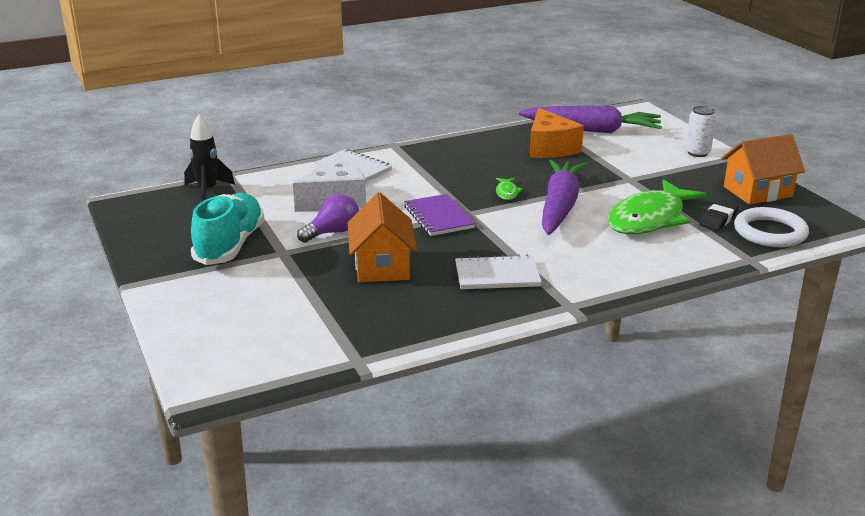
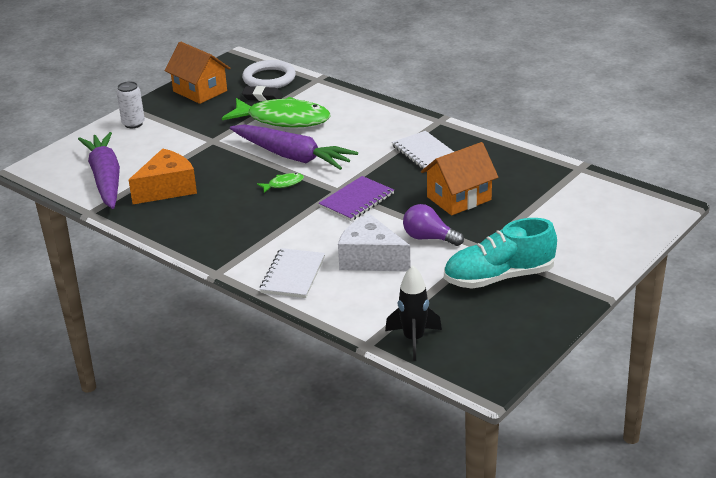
camera: 115 degrees left, 5 degrees up
(559, 207) = (292, 156): purple carrot -> purple carrot turned 135 degrees counterclockwise

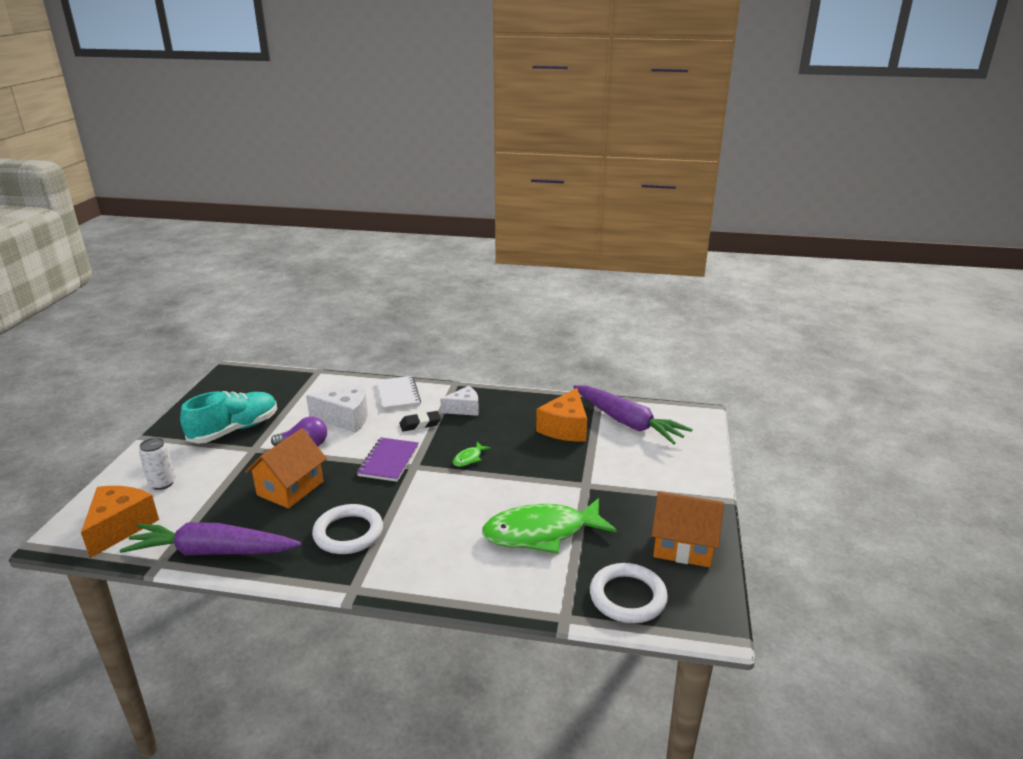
camera: 150 degrees right, 5 degrees down
(133, 124) = (688, 481): white can -> white can (162, 483)
(239, 236) = (464, 409): none -> white cheese
(262, 97) = (600, 560): black eraser -> black eraser (420, 424)
(292, 156) = (487, 489): purple carrot -> purple carrot (213, 552)
(413, 339) = (287, 380): black rocket -> none
(425, 153) = (348, 533): white notebook -> white ring
(615, 202) = (120, 527): none -> orange cheese

